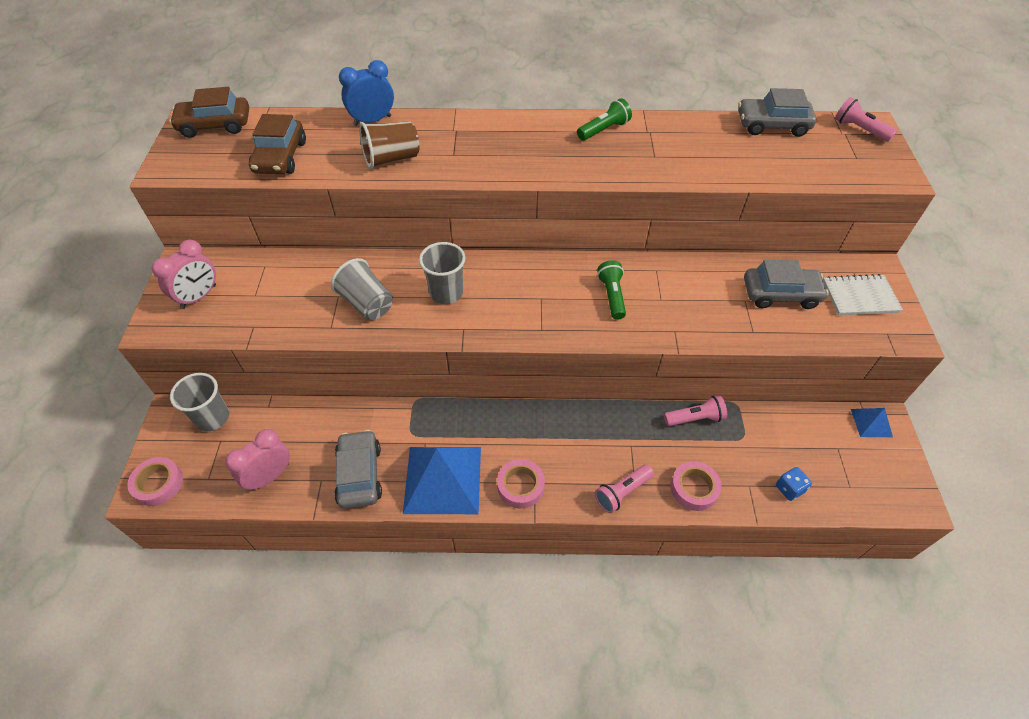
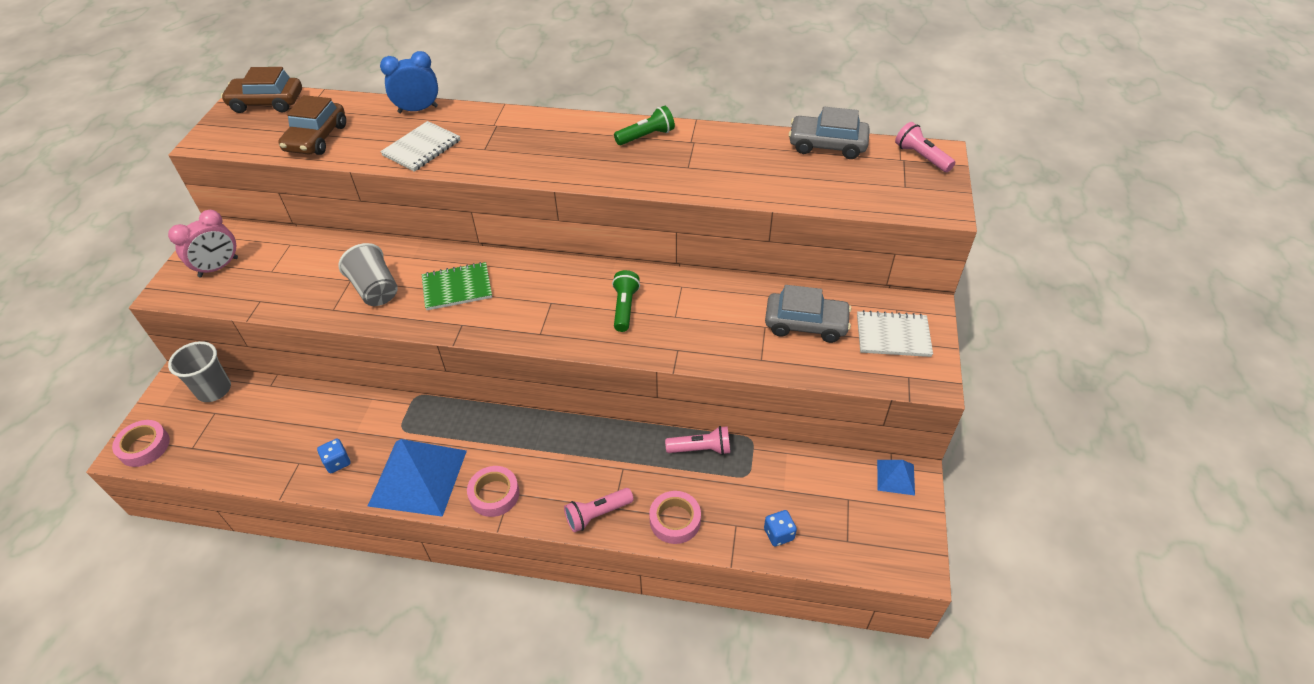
camera: 10 degrees right, 5 degrees down
(270, 476) = (250, 453): pink clock -> none
(359, 474) = (337, 462): grey car -> blue dice
(391, 159) = (422, 148): brown cup -> white notebook
(446, 293) = (457, 288): grey cup -> green notebook

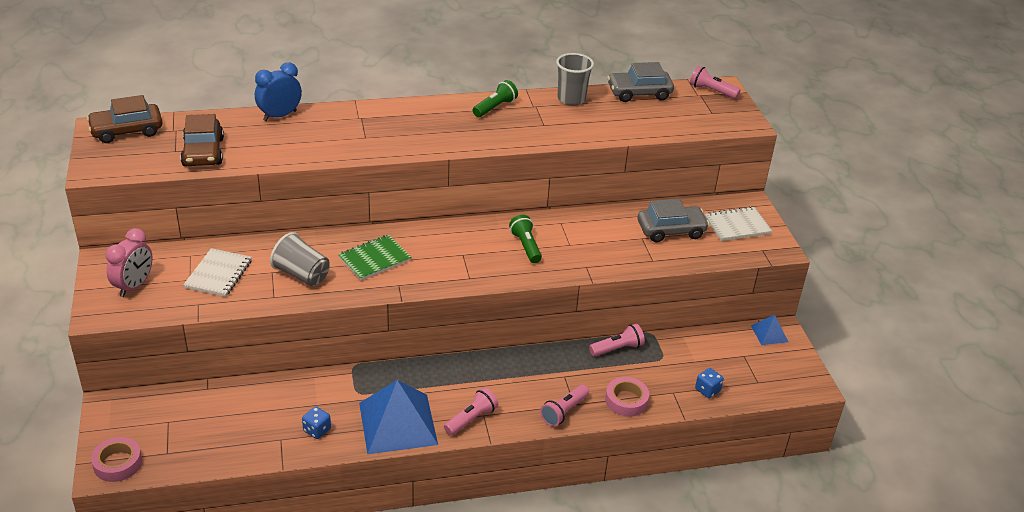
camera: 25 degrees left, 10 degrees down
(214, 390) = (153, 404): grey cup -> grey cup (571, 99)
(422, 148) = (309, 145): white notebook -> white notebook (219, 274)
(494, 494) = (471, 419): pink tape -> pink flashlight

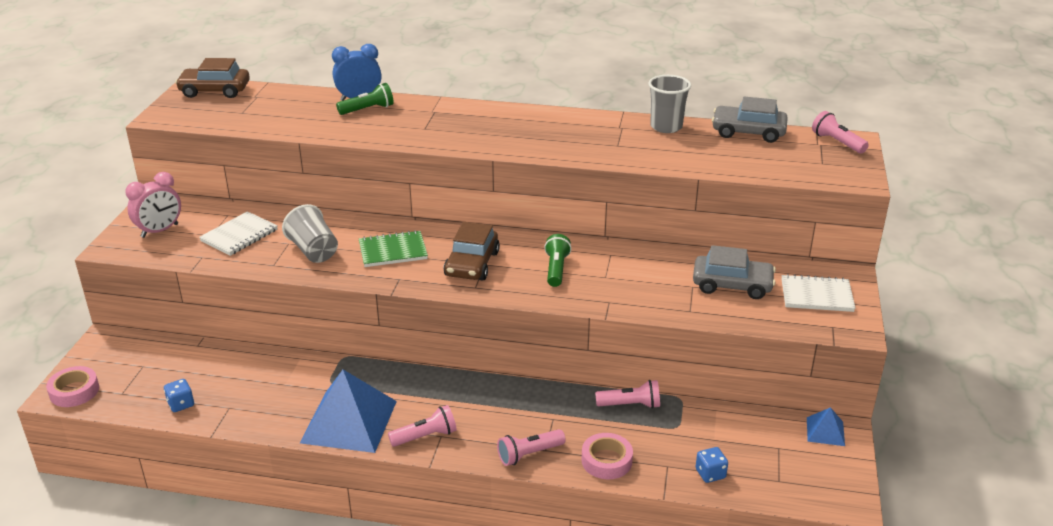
camera: 25 degrees right, 5 degrees down
(203, 152) = (265, 117): brown car -> brown car (472, 264)
(317, 430) = (268, 408): blue dice -> blue dice (181, 404)
(495, 107) = (577, 122): green flashlight -> green flashlight (368, 109)

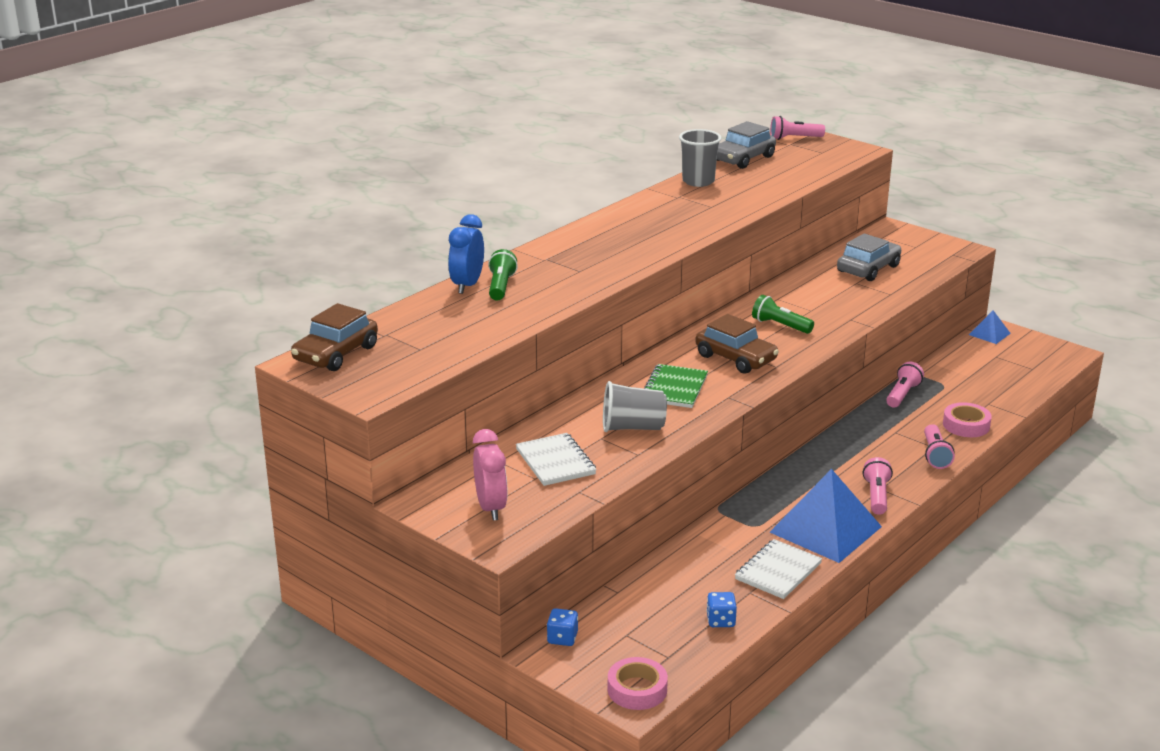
camera: 60 degrees left, 5 degrees down
(710, 474) = (1008, 390): blue dice -> blue dice (562, 638)
(816, 295) = (908, 246): white notebook -> white notebook (778, 571)

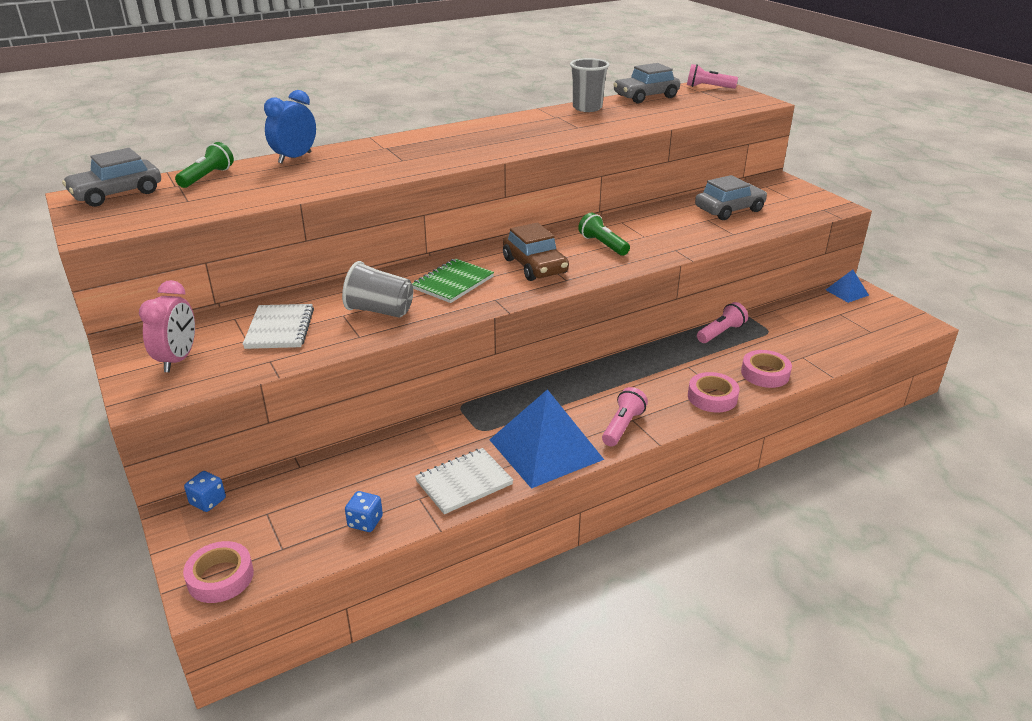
camera: 20 degrees right, 5 degrees up
(336, 354) = (117, 193): brown car -> grey car
(501, 286) = (321, 162): green flashlight -> green flashlight (207, 177)
(935, 455) = (712, 397): pink flashlight -> pink tape

